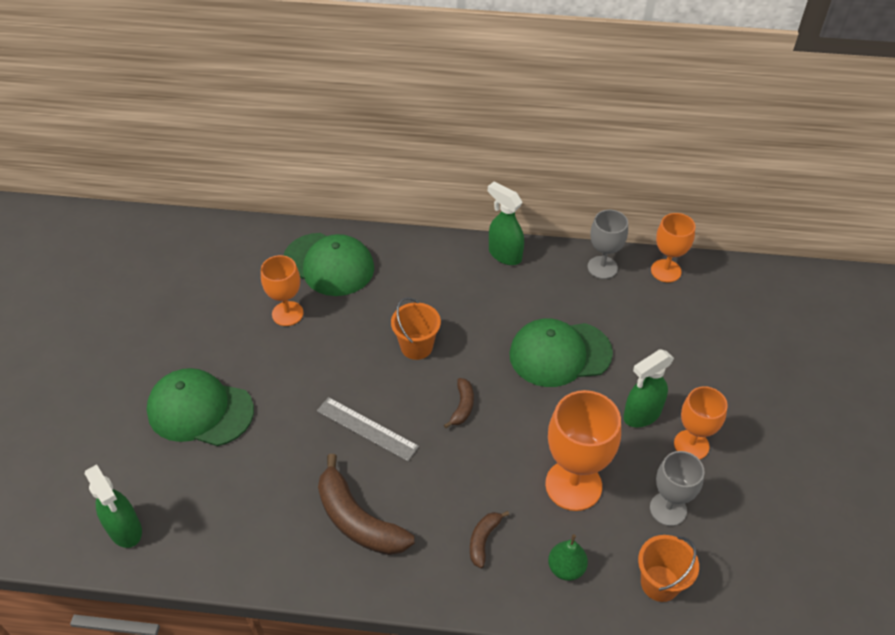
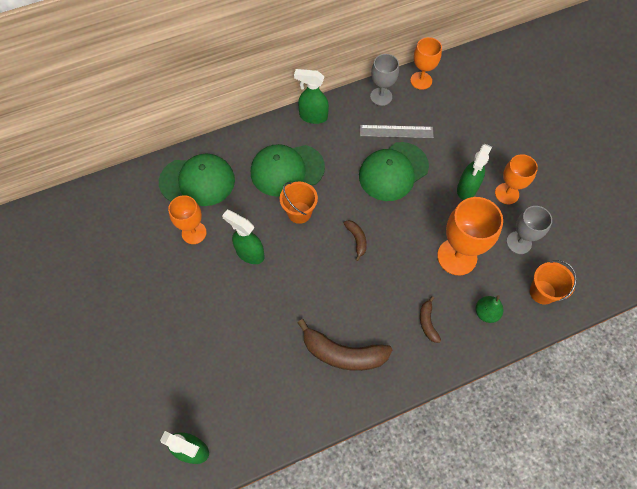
camera: 30 degrees left, 15 degrees up
(200, 410) = (182, 336): green cap -> green cap (287, 170)
(331, 362) = (249, 253): none -> green spray bottle
(367, 429) = (306, 288): grey ruler -> grey ruler (396, 131)

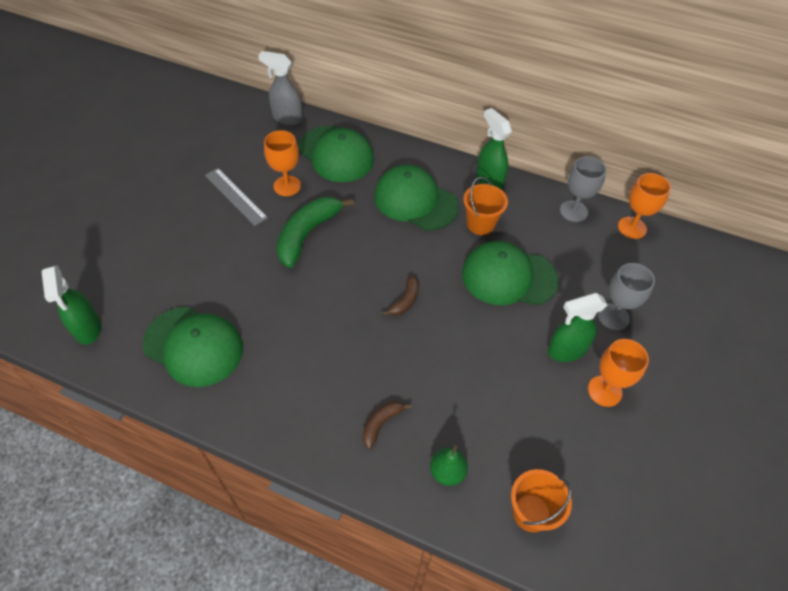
camera: 45 degrees right, 10 degrees down
(129, 184) = (287, 118): none -> grey spray bottle
(249, 253) = (307, 234): green spray bottle -> green banana
(273, 389) = (193, 346): none -> green cap
(299, 212) = (384, 239): orange bucket -> orange bucket (480, 224)
(343, 353) = (278, 375): brown banana -> none
(396, 131) = (553, 248): grey ruler -> grey ruler (235, 196)
(457, 257) = (480, 397): orange goblet -> none
(519, 242) = (562, 444): grey goblet -> grey goblet (613, 317)

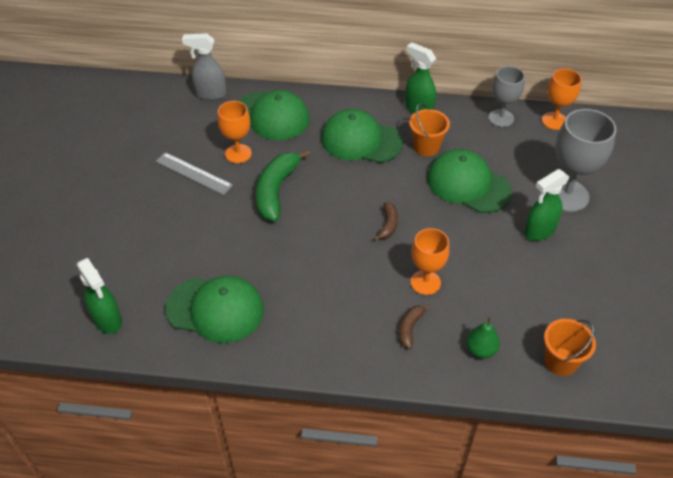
camera: 15 degrees left, 5 degrees down
(508, 277) = (468, 184): green cap -> green cap turned 45 degrees clockwise
(604, 391) = (582, 254): orange goblet -> orange goblet (425, 282)
(613, 317) = (566, 195): grey goblet -> grey goblet, size x1.57

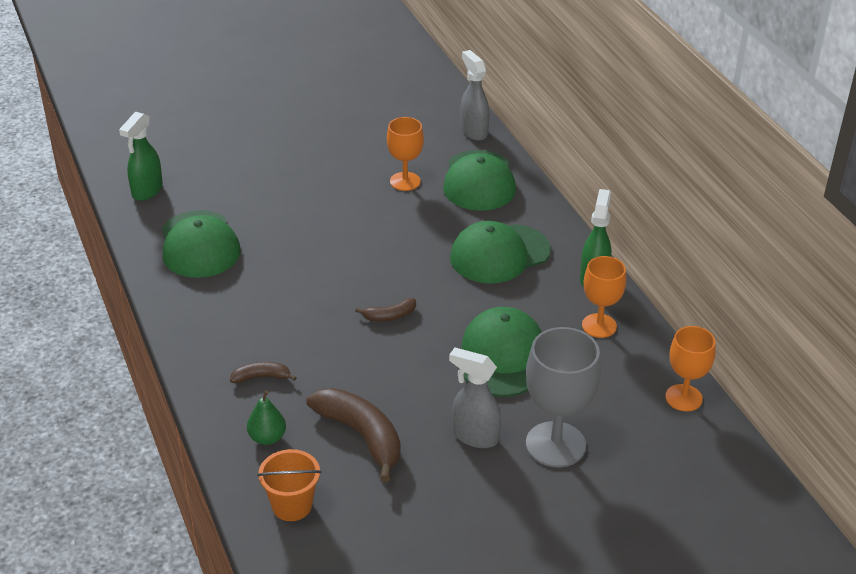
camera: 60 degrees right, 10 degrees down
(193, 173) = (354, 166): grey ruler -> none
(276, 191) = (375, 224): green banana -> none
(361, 140) = (499, 254): green cap -> green cap turned 105 degrees counterclockwise
(425, 282) = (329, 369): orange goblet -> orange goblet (599, 326)
(426, 147) = (534, 305): orange bucket -> none
(501, 118) = (642, 350): grey goblet -> none
(507, 292) = (361, 436): none -> brown banana
(539, 231) = (474, 436): green spray bottle -> grey spray bottle

